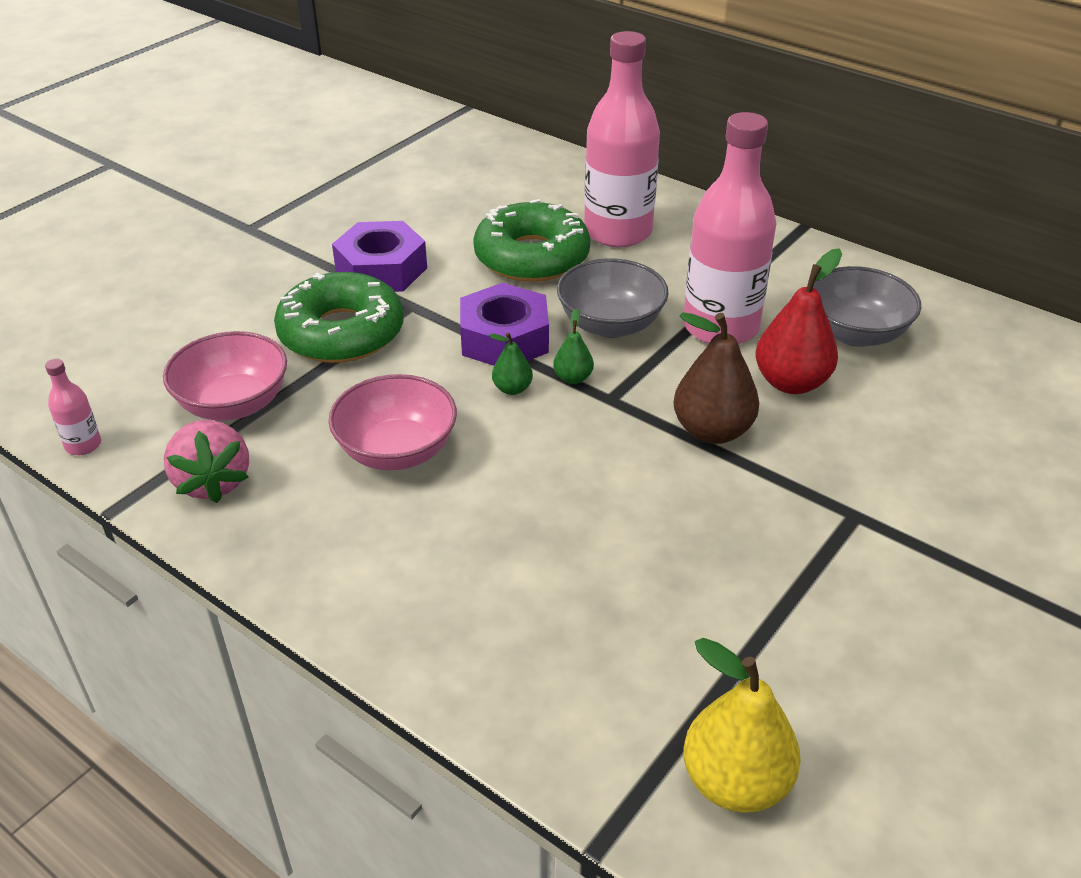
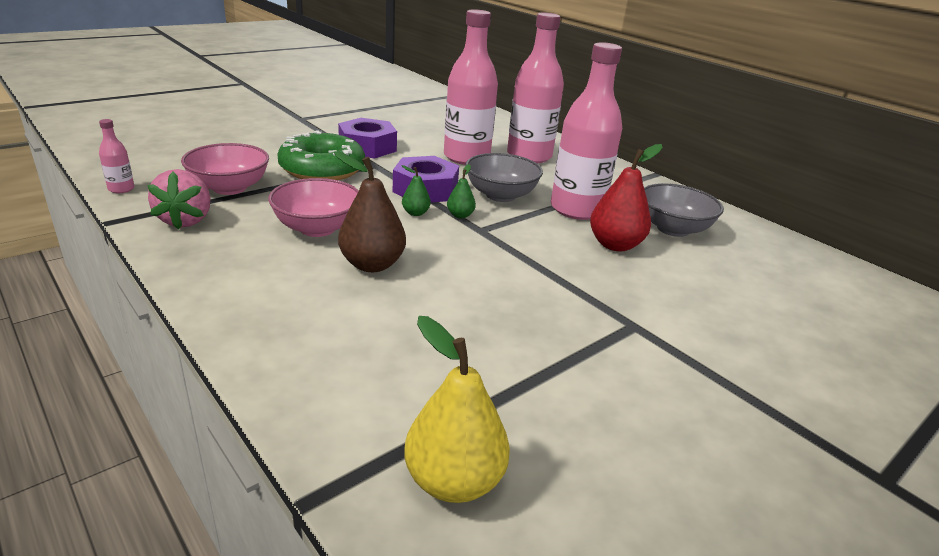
camera: 10 degrees right, 10 degrees down
(532, 257) = (466, 157): green donut -> pink bottle
(712, 431) = (544, 259): brown pear -> brown pear (372, 264)

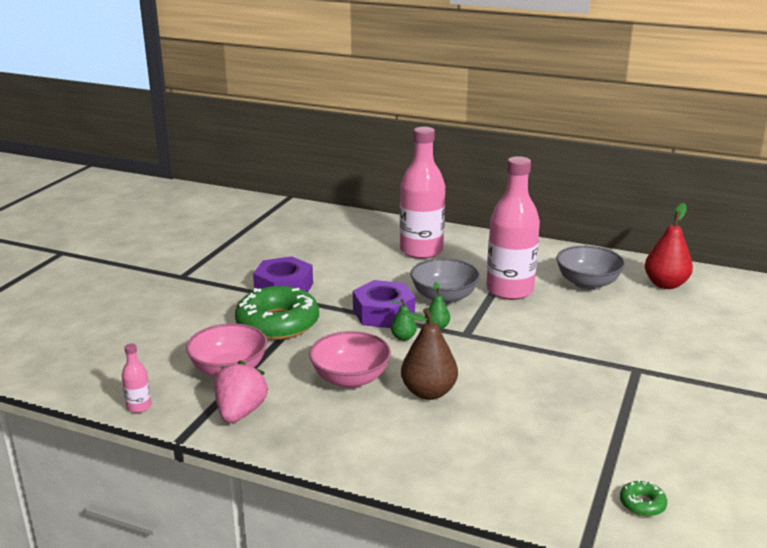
camera: 25 degrees left, 5 degrees down
(186, 220) = (240, 412): pink strawberry -> pink strawberry turned 135 degrees counterclockwise
(453, 480) = (642, 504): yellow pear -> green donut
(466, 157) = (376, 269): pink bottle -> none
(615, 245) = (565, 312): red pear -> red pear (665, 284)

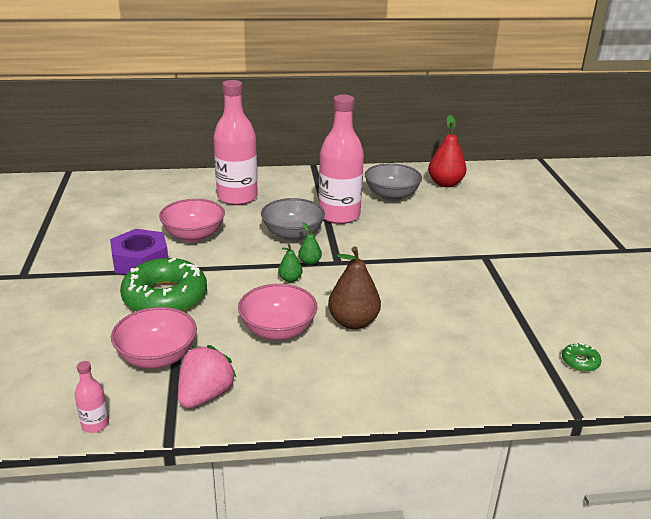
camera: 30 degrees left, 5 degrees up
(240, 412) = (205, 395): pink strawberry -> pink strawberry turned 45 degrees clockwise
(349, 276) = (194, 235): none -> pink bowl
(383, 313) = (254, 261): purple nut -> none

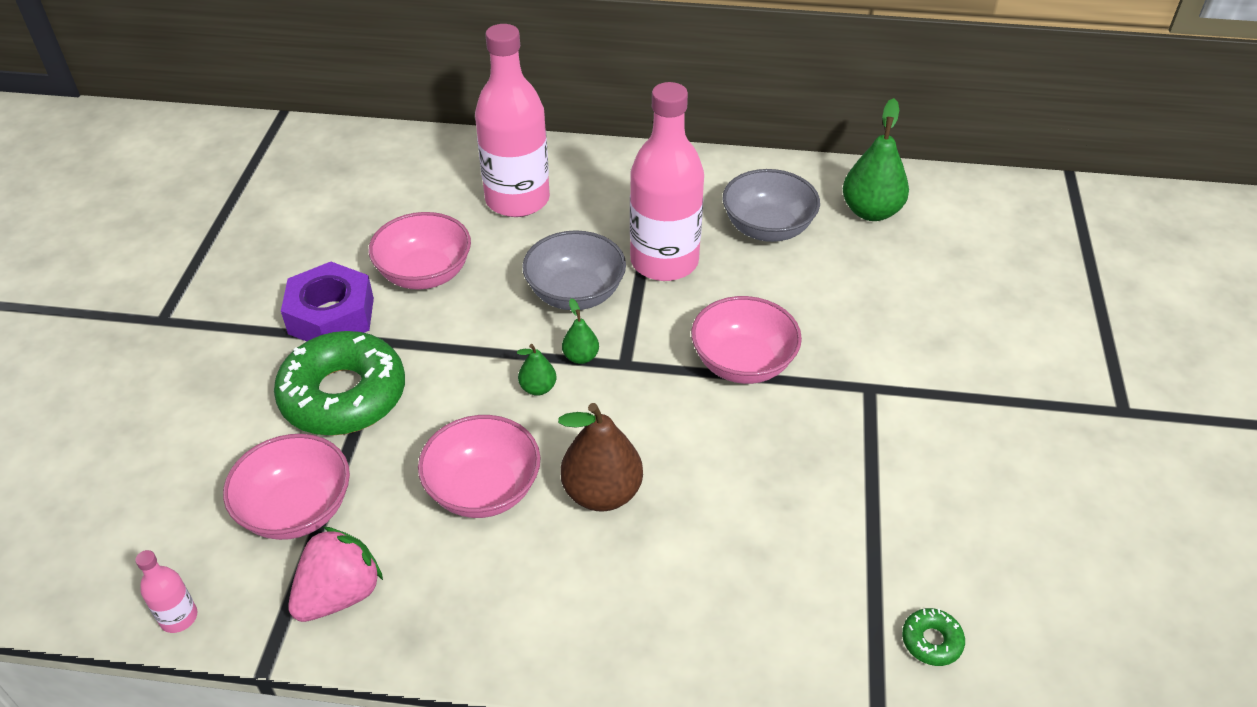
camera: 15 degrees right, 15 degrees up
(407, 254) = (743, 363): none -> pink bowl
(445, 183) = (871, 211): red pear -> green pear

